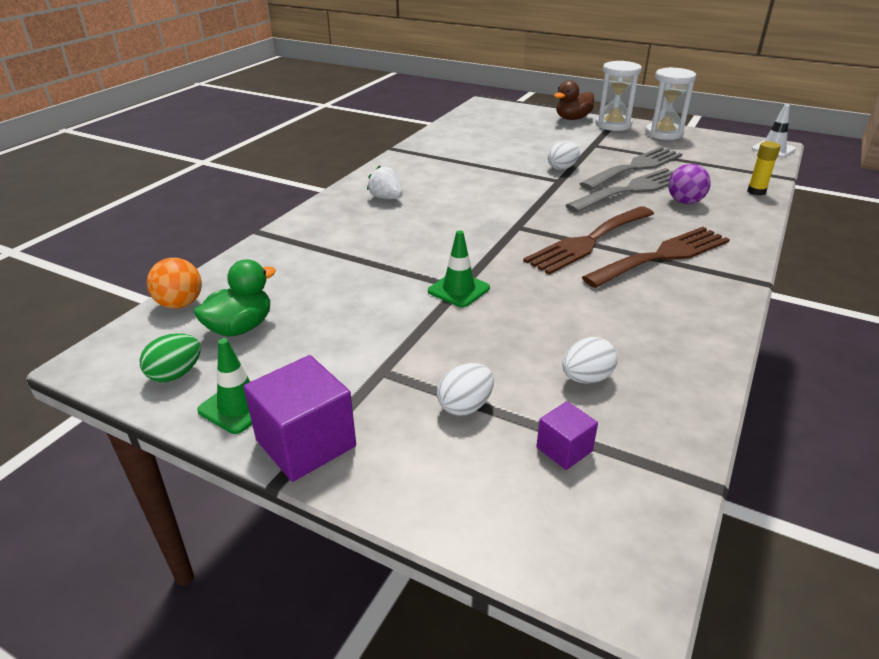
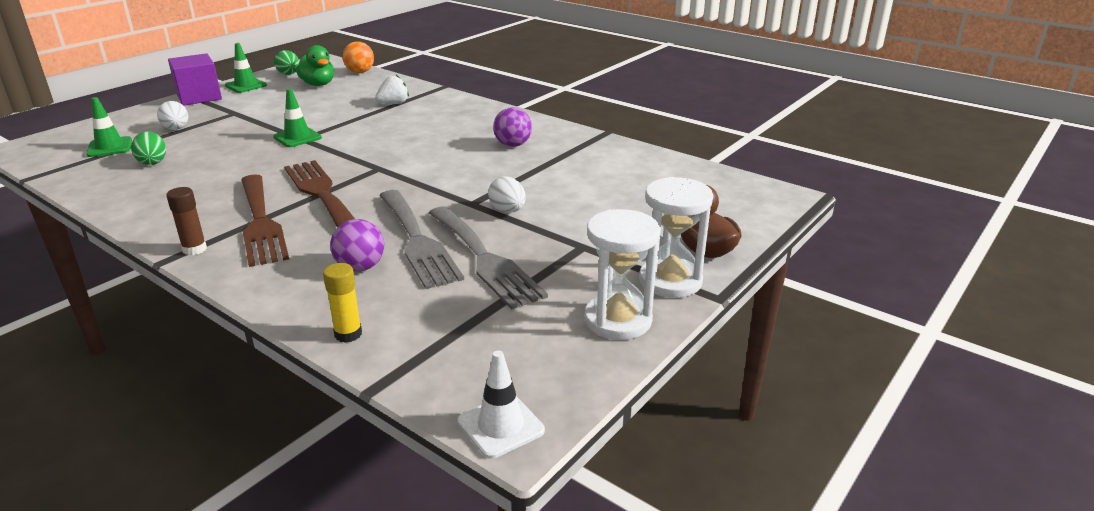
camera: 100 degrees right, 5 degrees down
(386, 198) = (477, 124): white strawberry -> white strawberry (393, 104)
(435, 178) = (513, 145): none -> purple ball
(564, 449) = (110, 147): purple cube -> green traffic cone
(586, 378) = (152, 162): white egg -> green egg
(732, 273) = (194, 249): none -> brown glue stick

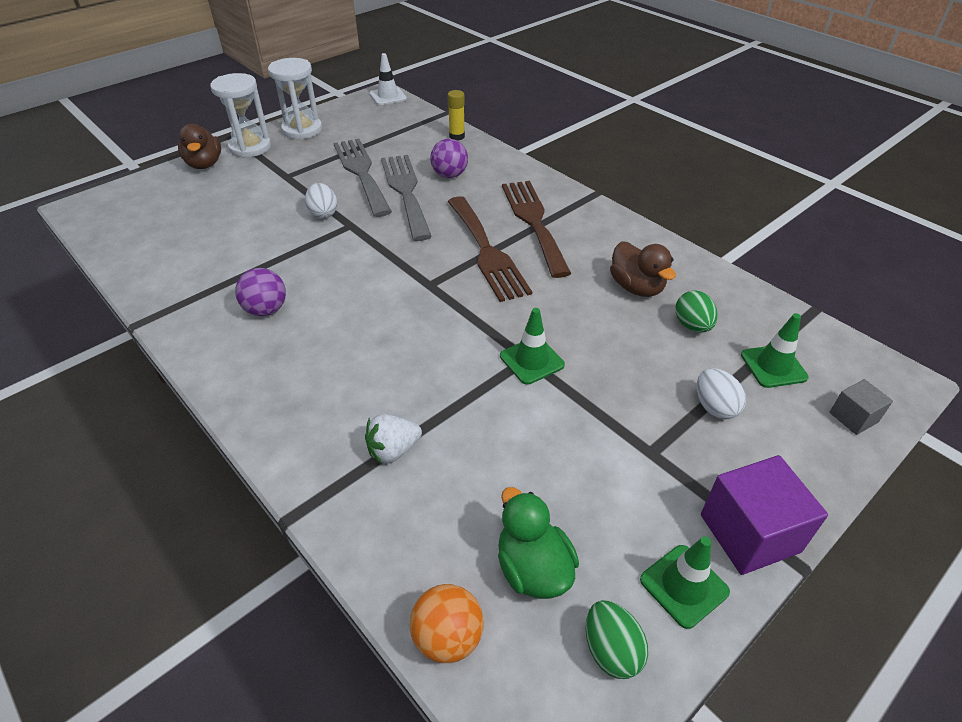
camera: 170 degrees left, 15 degrees up
(82, 131) = (853, 417): none -> grey cube
(182, 180) = (636, 287): none -> brown duck
(194, 249) = (576, 201): brown glue stick -> none

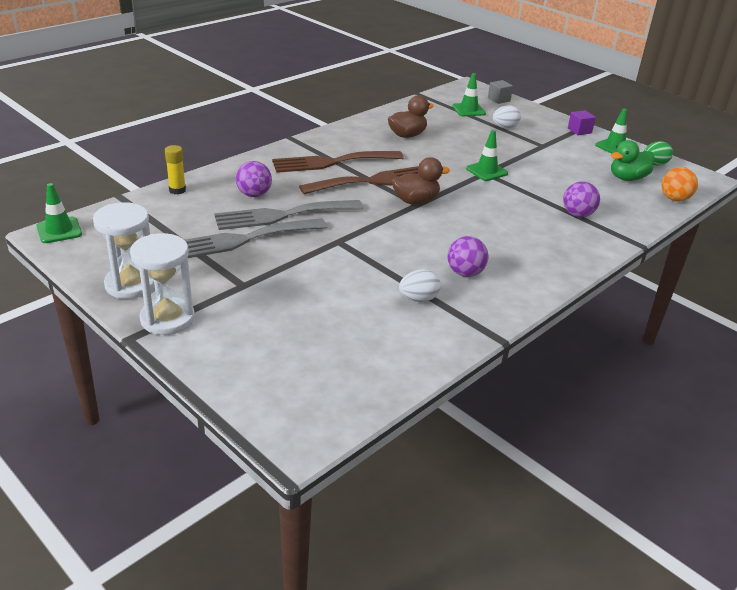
camera: 95 degrees left, 10 degrees down
(204, 164) = (205, 349): brown duck -> brown duck (416, 201)
(323, 213) = (319, 256): white egg -> white egg (418, 299)
(388, 96) = (59, 230): white traffic cone -> green traffic cone
(393, 450) = (577, 214): white strawberry -> purple ball
(692, 325) = (441, 124): green egg -> none
(749, 533) = (579, 131): purple cube -> purple cube, size x0.54

